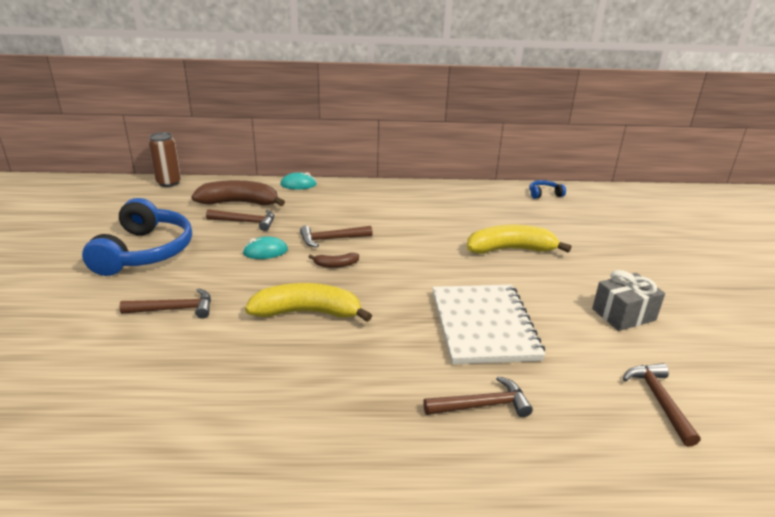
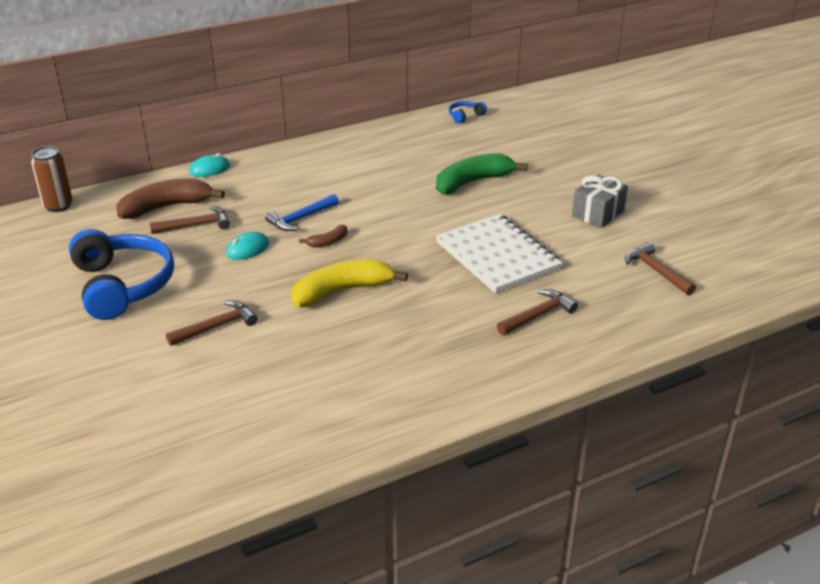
camera: 25 degrees left, 5 degrees up
(331, 239) = (300, 218): brown hammer -> blue hammer
(510, 249) = (473, 182): yellow banana -> green banana

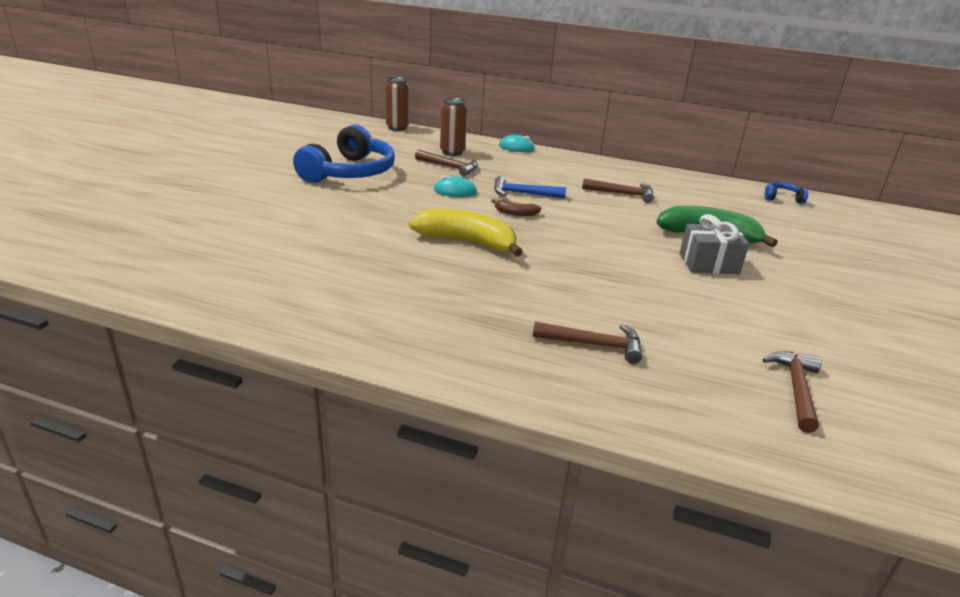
camera: 45 degrees right, 5 degrees down
(166, 207) = (452, 152): brown banana -> brown can
(217, 326) = (352, 216): brown hammer -> brown hammer (622, 194)
(497, 256) = (636, 288): white notebook -> none
(598, 213) = (805, 313): grey gift -> grey gift (709, 264)

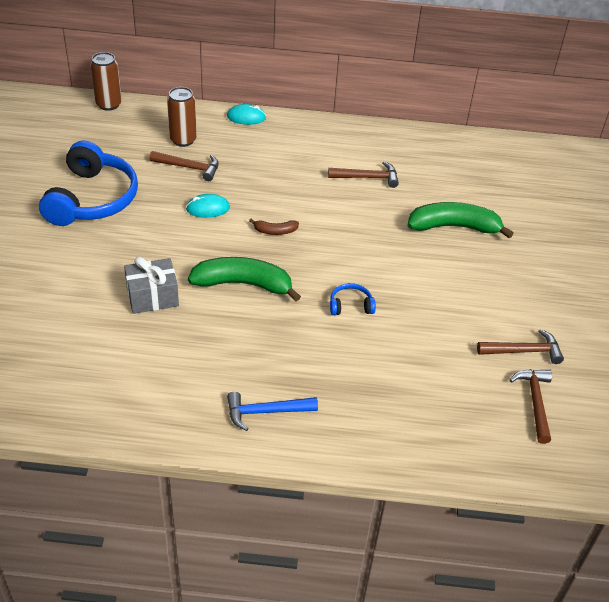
camera: 15 degrees left, 15 degrees up
(467, 242) = (243, 284): yellow banana -> green banana
(523, 194) = (274, 198): blue hammer -> blue hammer (265, 412)
(594, 344) = (381, 390): brown hammer -> brown hammer (524, 351)
(709, 264) = (458, 267): grey gift -> grey gift (152, 297)
(782, 198) = (514, 152): blue headphones -> blue headphones (350, 305)

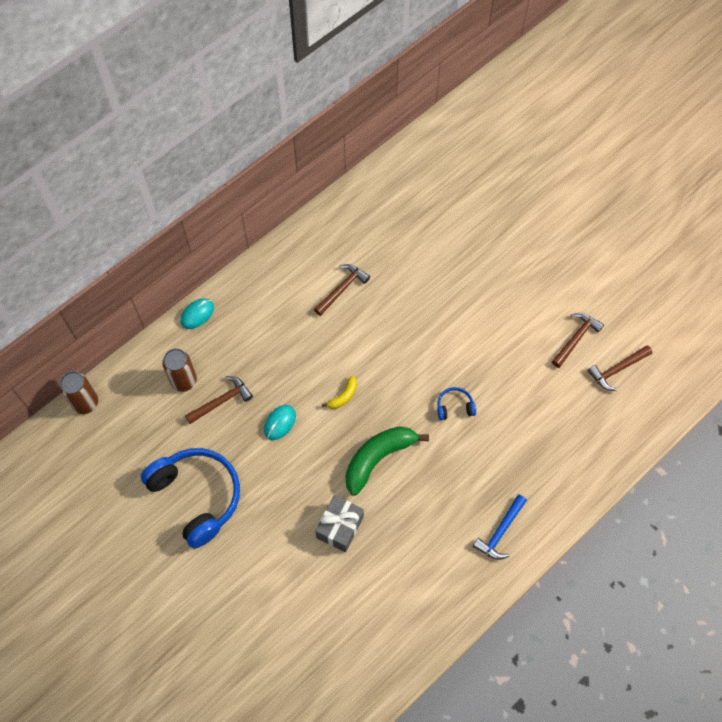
camera: 45 degrees left, 20 degrees up
(275, 231) = (343, 396): brown banana -> yellow banana
(350, 305) = (454, 407): blue headphones -> blue headphones turned 45 degrees clockwise
(454, 227) = (439, 278): green banana -> none
(535, 402) = (617, 370): brown hammer -> brown hammer turned 75 degrees counterclockwise

